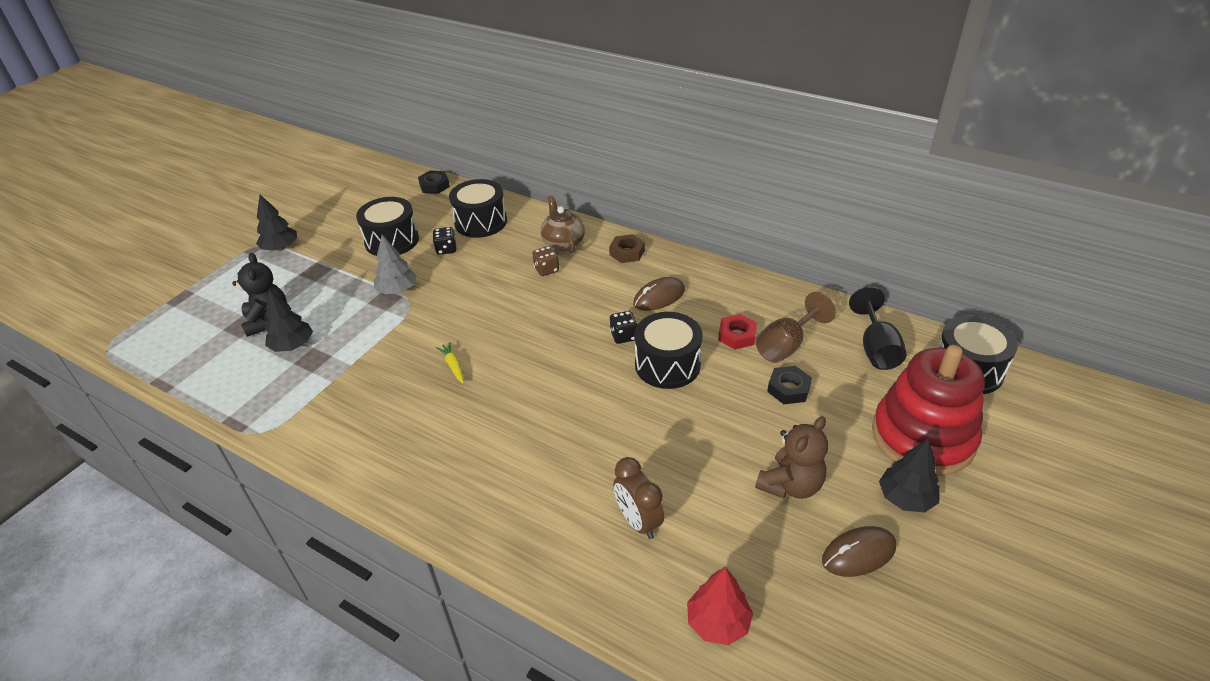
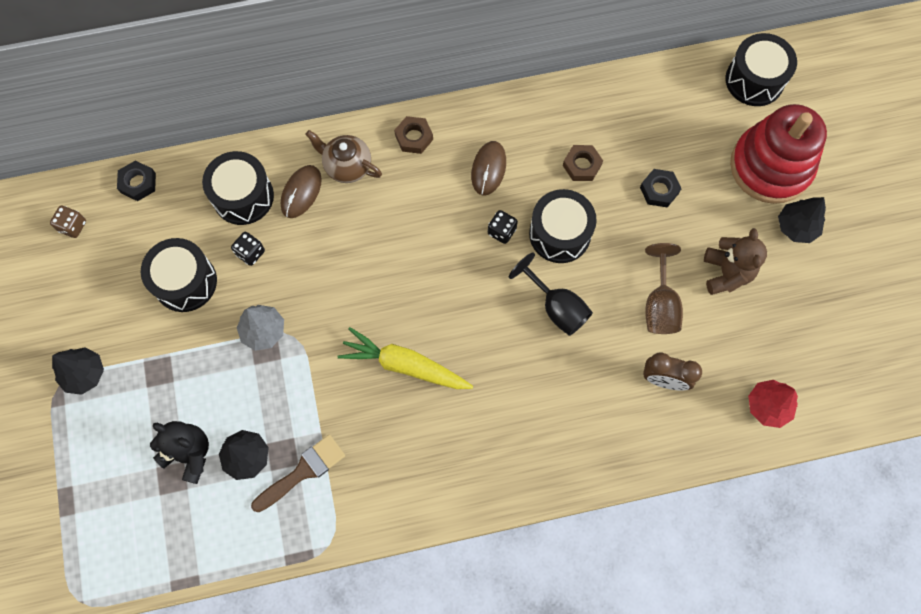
camera: 45 degrees left, 30 degrees up
(309, 378) = (303, 471): none -> brown brush
(453, 366) = (405, 365): yellow carrot -> yellow carrot, size x2.19
(546, 270) = (367, 208): brown dice -> brown dice (73, 226)
(737, 335) = (582, 165): red nut -> brown nut
(786, 345) = (623, 148): brown goblet -> brown goblet (659, 304)
(858, 554) = (802, 292): brown mouse -> brown mouse (301, 192)
(876, 348) = (684, 104): black goblet -> black goblet (556, 307)

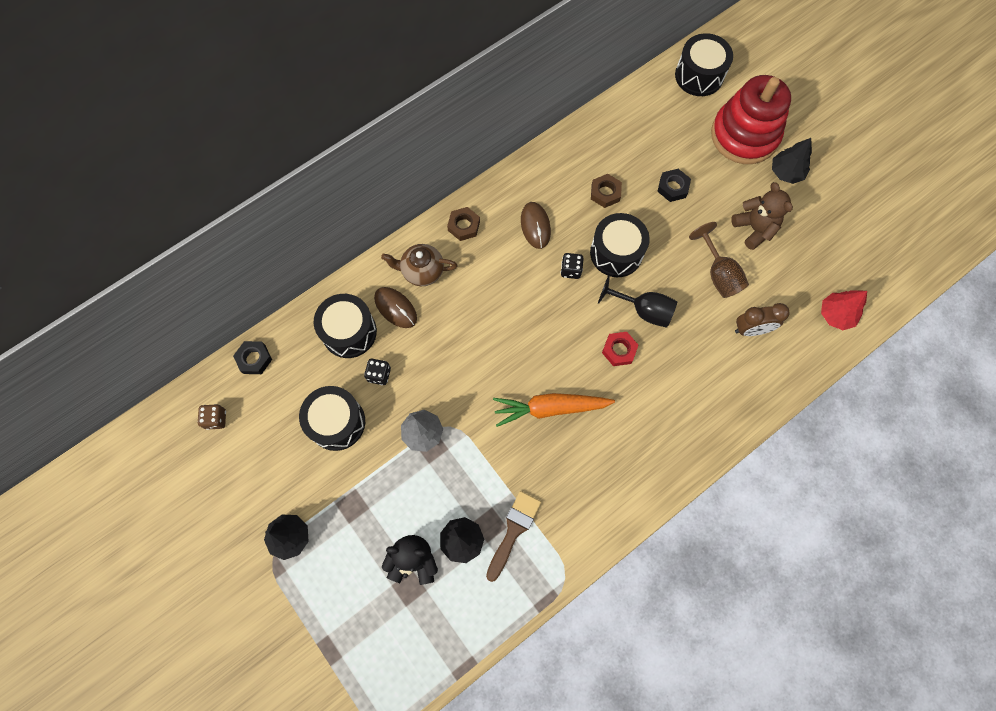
camera: 25 degrees left, 0 degrees up
(301, 192) = (395, 308): brown mouse -> brown mouse turned 45 degrees counterclockwise
(405, 365) = (550, 408): yellow carrot -> orange carrot
(508, 338) = (619, 350): none -> red nut

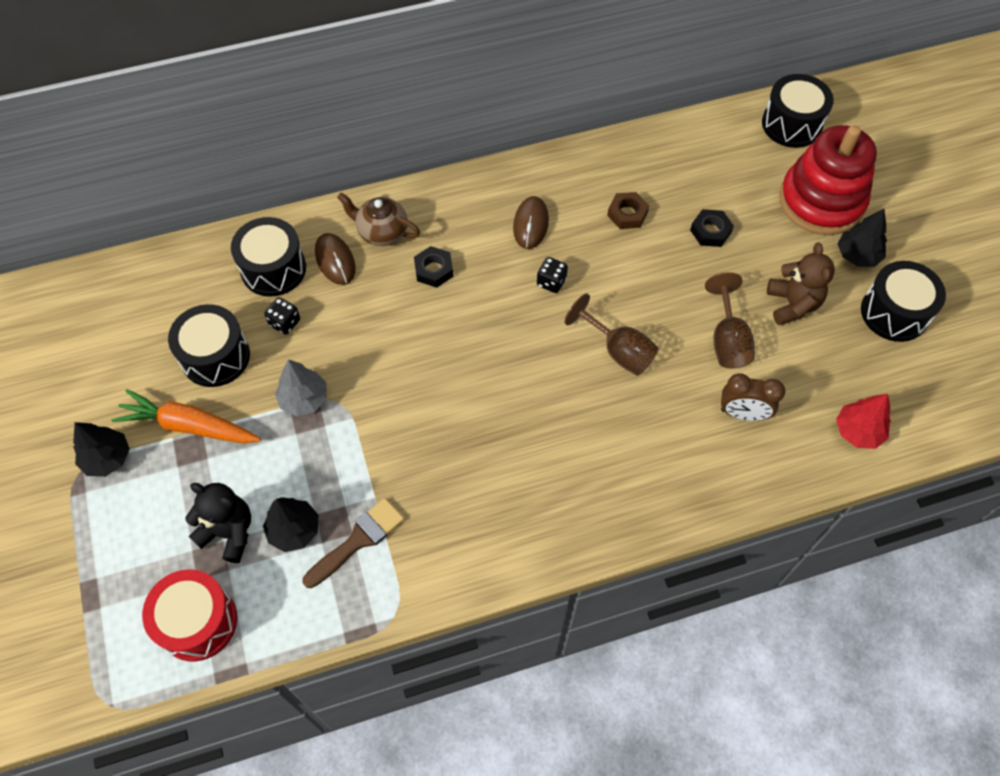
camera: 20 degrees right, 10 degrees down
(216, 419) = (90, 311): brown dice -> none
(254, 359) = (160, 264): black nut -> black nut (434, 270)
(422, 639) = (198, 622): none -> red drum
(463, 226) = (449, 200): brown nut -> none
(550, 408) = (461, 421): orange carrot -> orange carrot (189, 426)
(616, 253) = (613, 280): black drum -> black drum (894, 313)
(619, 350) = (571, 385): red nut -> none
(643, 310) = (618, 351): black goblet -> brown goblet

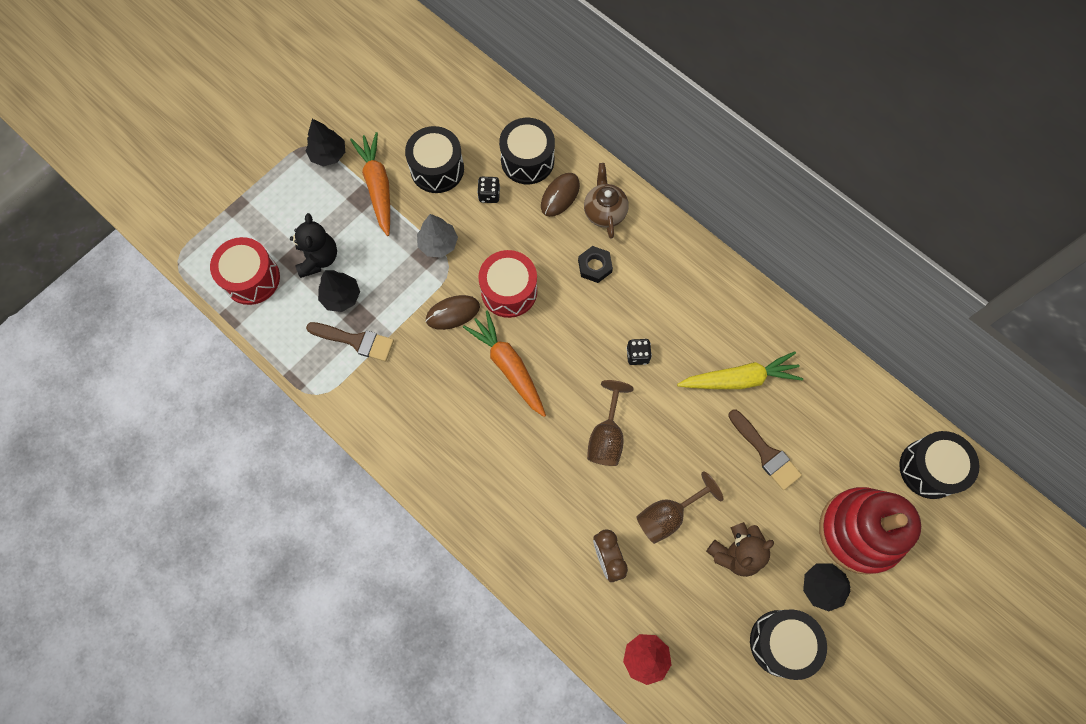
camera: 60 degrees right, 10 degrees up
(406, 359) = (509, 291): none -> red drum
(489, 401) = (508, 366): none -> orange carrot
(531, 224) = (681, 312): brown mouse -> brown mouse (453, 313)
(627, 214) = (739, 379): brown nut -> yellow carrot
(710, 231) = (766, 453): black nut -> brown brush

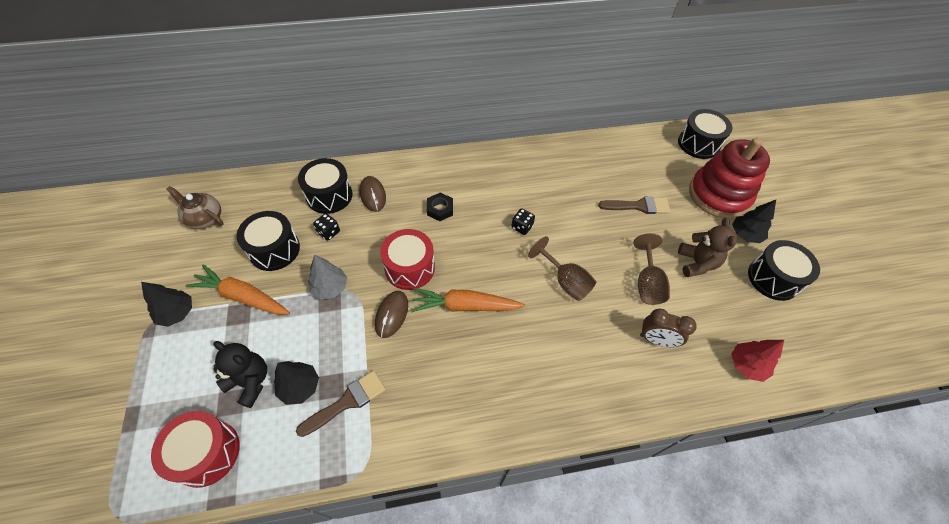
camera: 55 degrees left, 15 degrees down
(604, 212) = (408, 180): brown teapot -> brown teapot (205, 219)
(739, 379) = (580, 188): yellow carrot -> none

